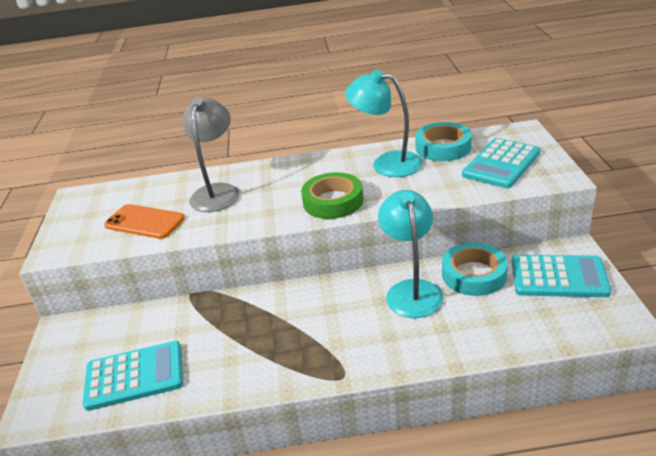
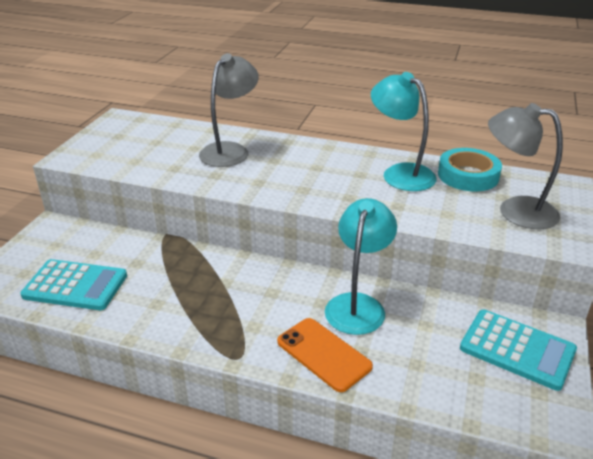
camera: 20 degrees right, 0 degrees up
(144, 222) = (153, 156): orange phone -> orange phone (323, 354)
(333, 201) = (322, 192): green tape -> none
(474, 274) = (429, 313): turquoise tape -> none
(501, 164) = (515, 210): turquoise calculator -> grey lamp

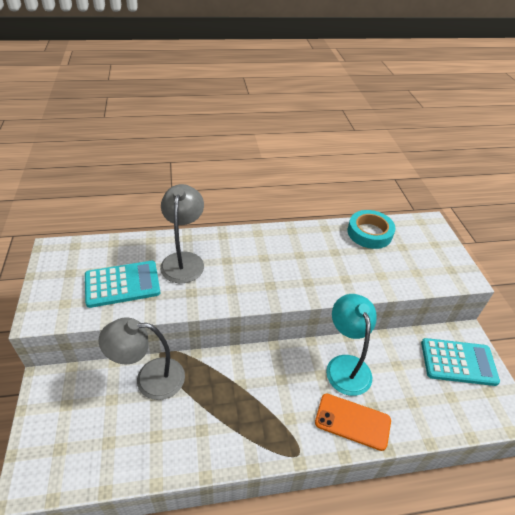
camera: 30 degrees left, 10 degrees up
(75, 286) = (119, 442): turquoise calculator -> turquoise calculator (122, 284)
(400, 173) = (326, 245): turquoise lamp -> none
(515, 210) = (418, 257): grey lamp -> grey lamp (150, 379)

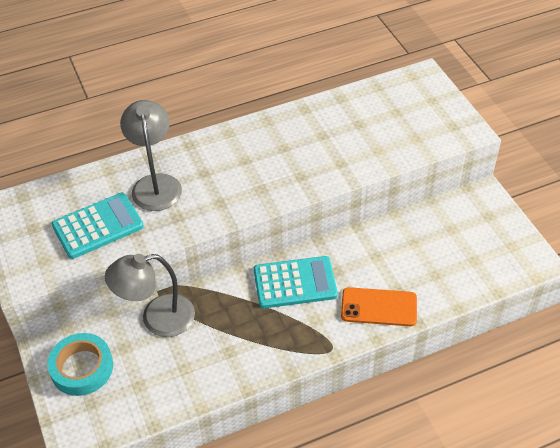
camera: 10 degrees left, 5 degrees up
(345, 365) = (361, 256): turquoise lamp -> none
(369, 233) = (356, 103): turquoise tape -> turquoise tape (82, 368)
(458, 362) = (478, 224): turquoise calculator -> turquoise calculator (295, 283)

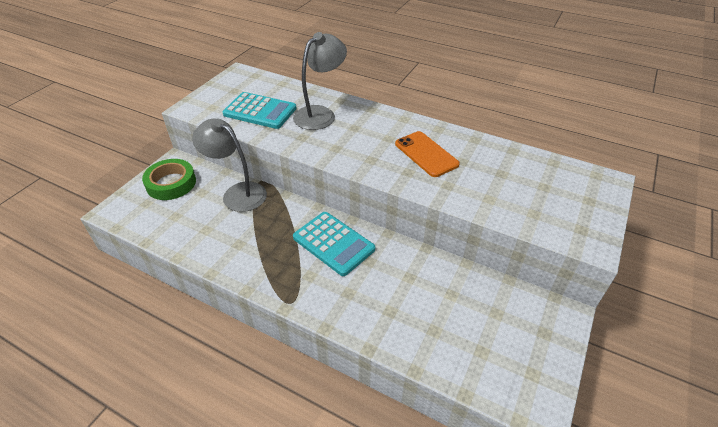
camera: 50 degrees right, 5 degrees down
(82, 368) = (171, 183): turquoise tape -> green tape
(379, 307) = (359, 309): orange phone -> orange phone (426, 154)

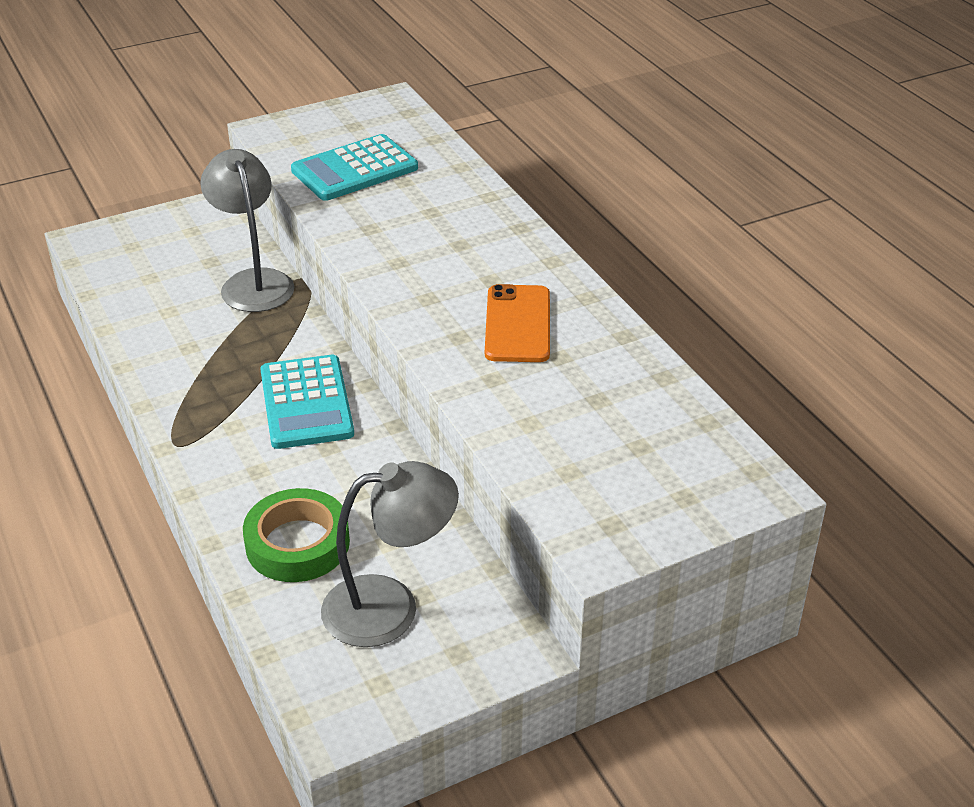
camera: 35 degrees right, 5 degrees down
(171, 183) = (185, 233): green tape -> green tape (297, 543)
(260, 111) = (354, 169): turquoise calculator -> turquoise calculator turned 90 degrees clockwise
(320, 114) = (435, 205): grey lamp -> grey lamp (390, 607)

